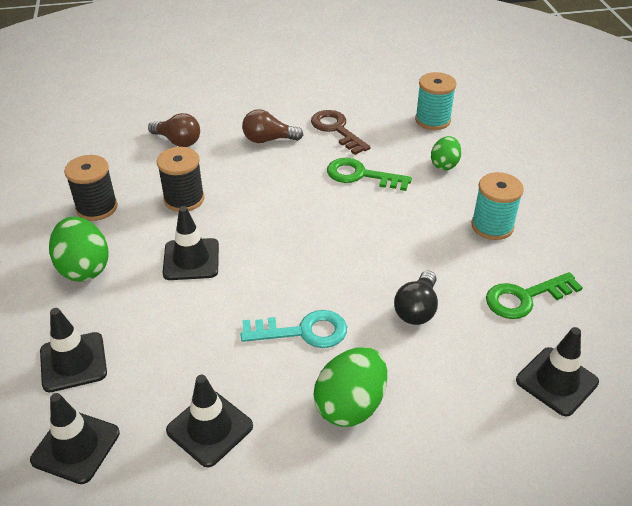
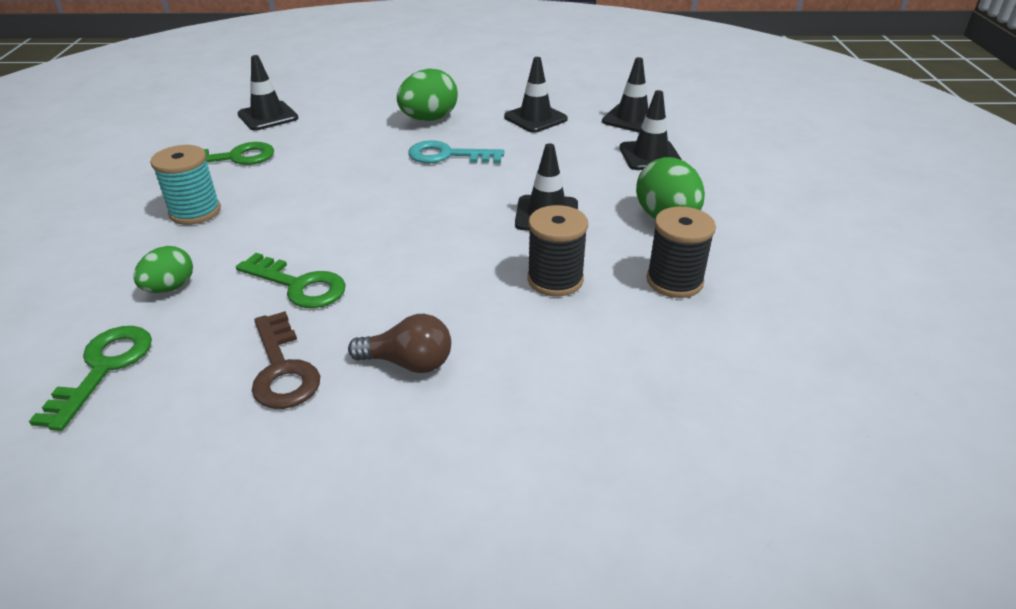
camera: 170 degrees left, 5 degrees down
(178, 141) = (566, 379): brown light bulb -> none
(417, 309) = (337, 159): black light bulb -> none
(432, 120) = (104, 368): turquoise spool -> green key

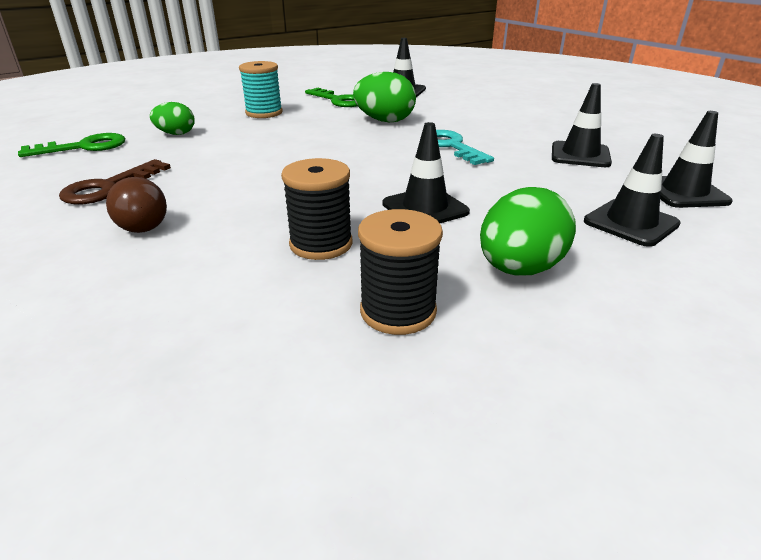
camera: 55 degrees right, 5 degrees down
(299, 285) = (211, 161): green key -> none
(429, 119) = (492, 125): green egg -> green egg (385, 121)

